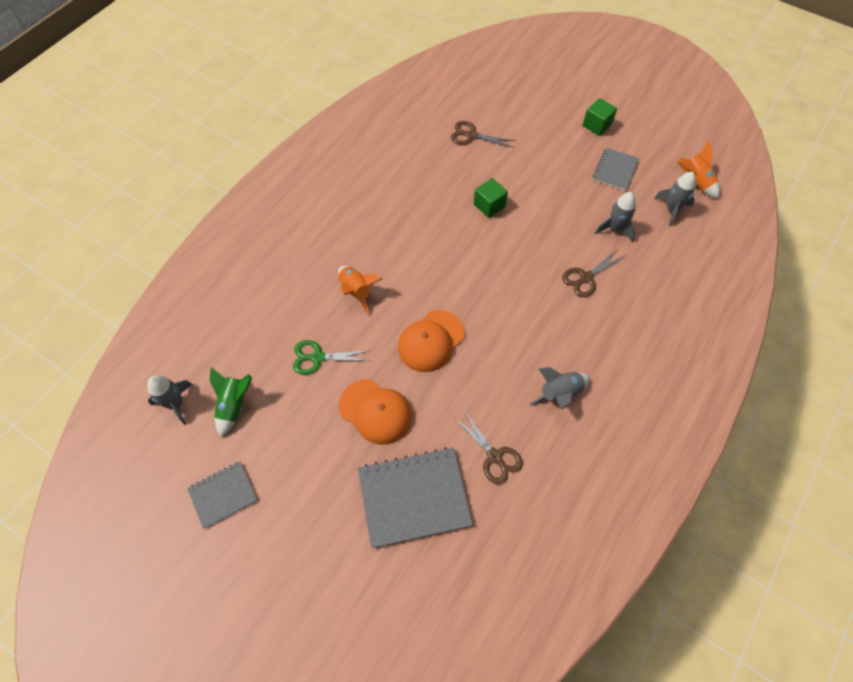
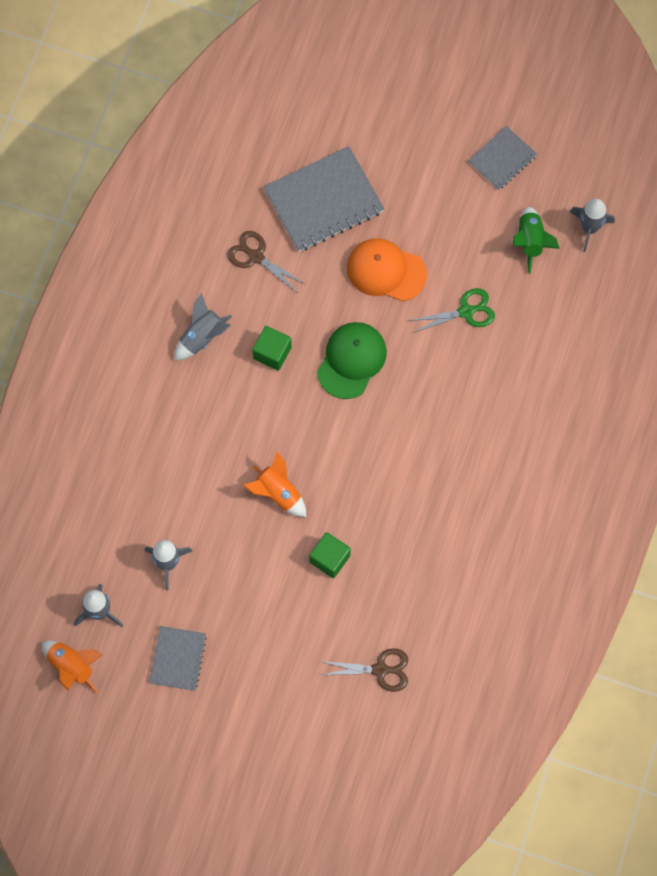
camera: 165 degrees right, 10 degrees up
(356, 291) = (453, 399): orange rocket -> orange rocket (278, 493)
(431, 341) = (351, 360): orange cap -> green cap
(586, 277) = (194, 484): brown scissors -> none
(596, 125) = (212, 735): green cube -> green cube (272, 353)

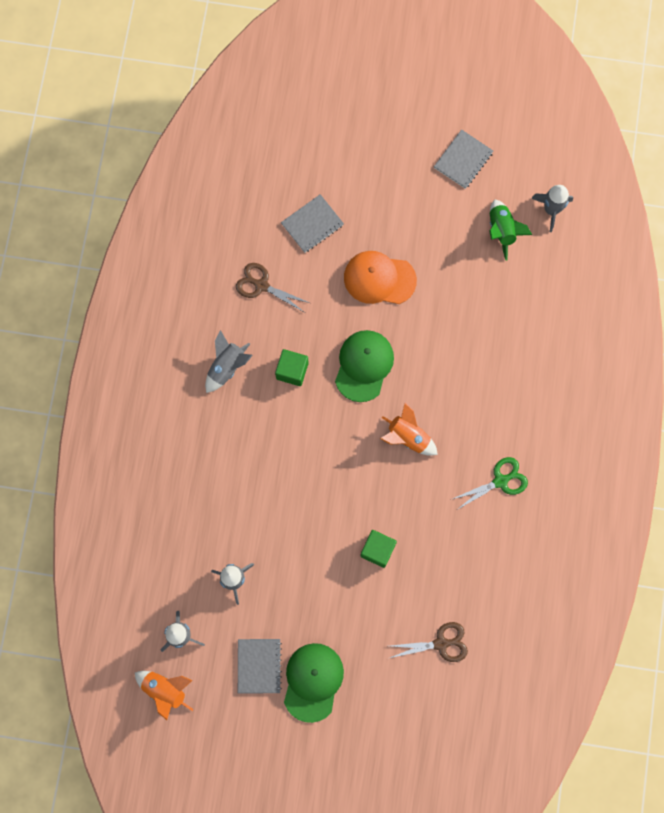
camera: 10 degrees left, 5 degrees up
(233, 686) = (313, 682): none -> green cap
(278, 493) = (320, 498): orange rocket -> orange rocket (408, 437)
(323, 201) = (312, 224): grey notebook -> grey notebook, size x0.57
(466, 311) = (456, 304): green scissors -> green scissors (500, 481)

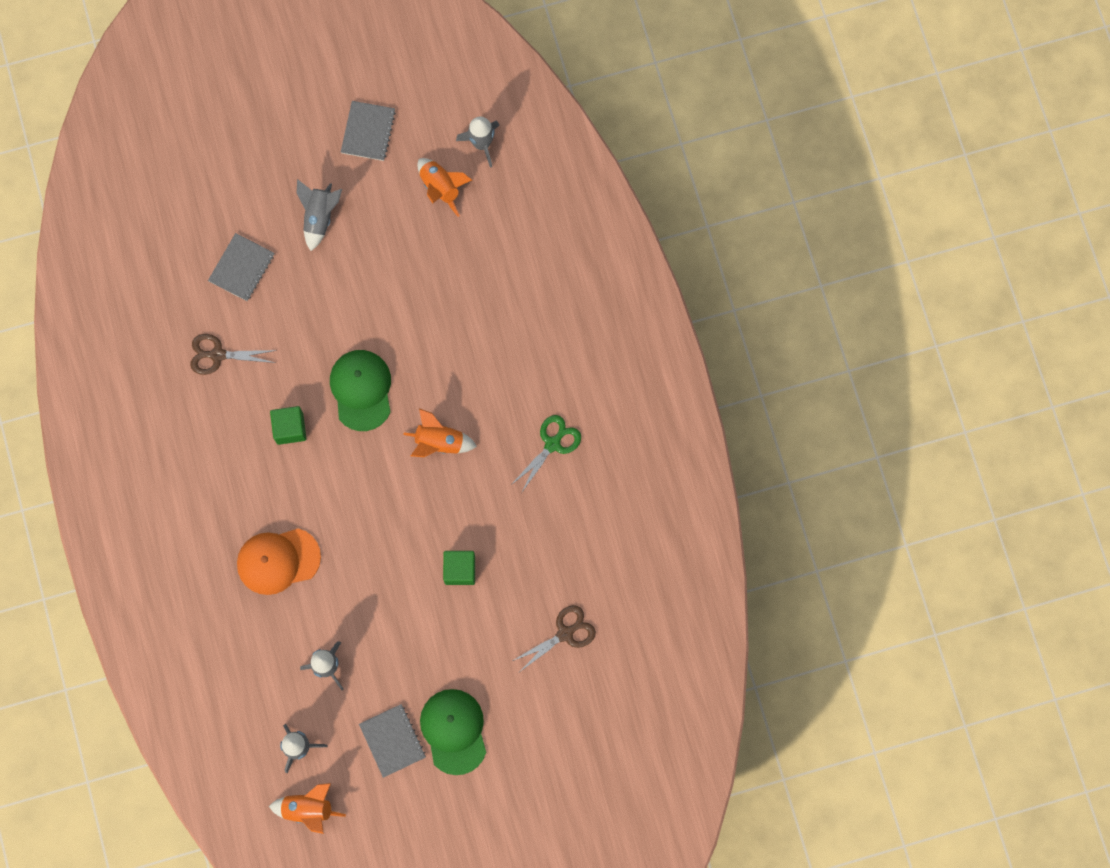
camera: 25 degrees left, 0 degrees up
(227, 367) = (220, 455): grey rocket -> grey rocket (319, 217)
(379, 279) = (337, 293): orange cap -> orange cap (278, 561)
(502, 231) = (441, 188): green rocket -> orange rocket

